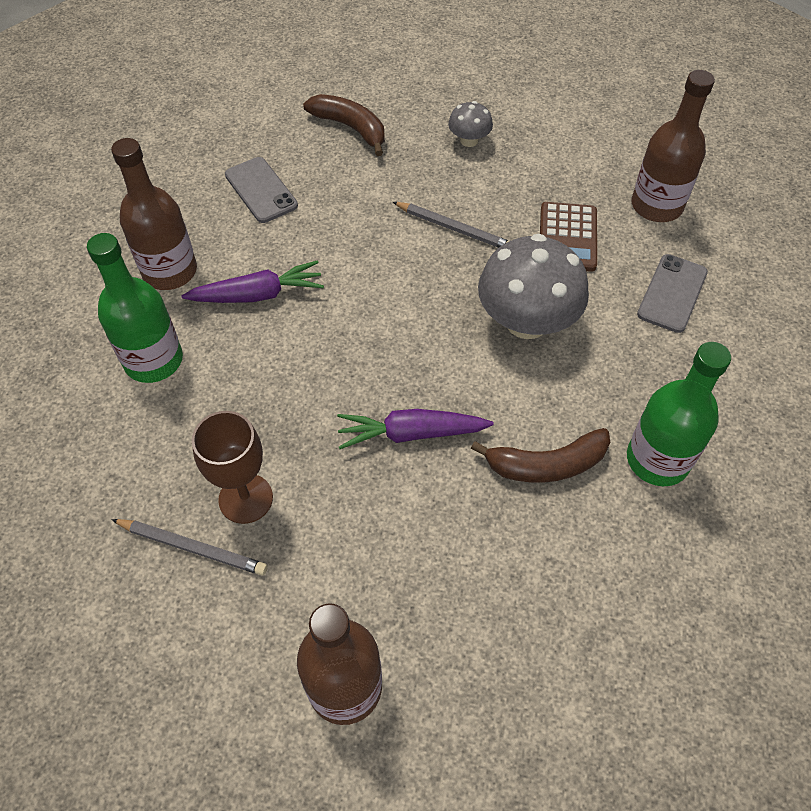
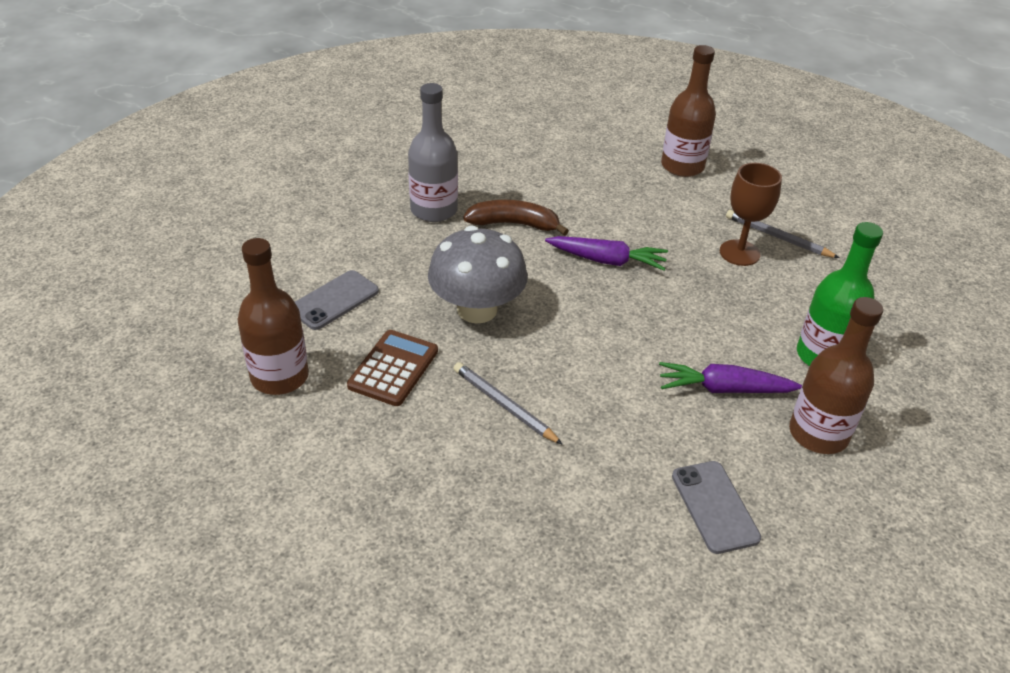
camera: 165 degrees left, 15 degrees down
(351, 128) = (582, 572): brown banana -> none
(469, 140) = (435, 510): grey mushroom -> none
(657, 460) = (434, 210): green bottle -> grey bottle

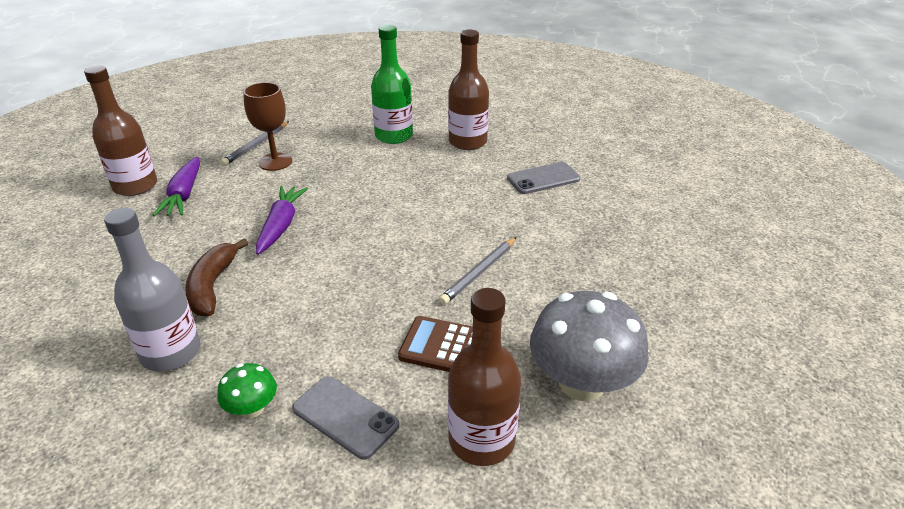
camera: 95 degrees left, 5 degrees down
(360, 253) = (252, 408): none -> green mushroom
(477, 309) = (355, 300): grey mushroom -> grey mushroom (581, 382)
(724, 389) = (435, 173): purple carrot -> purple carrot (184, 195)

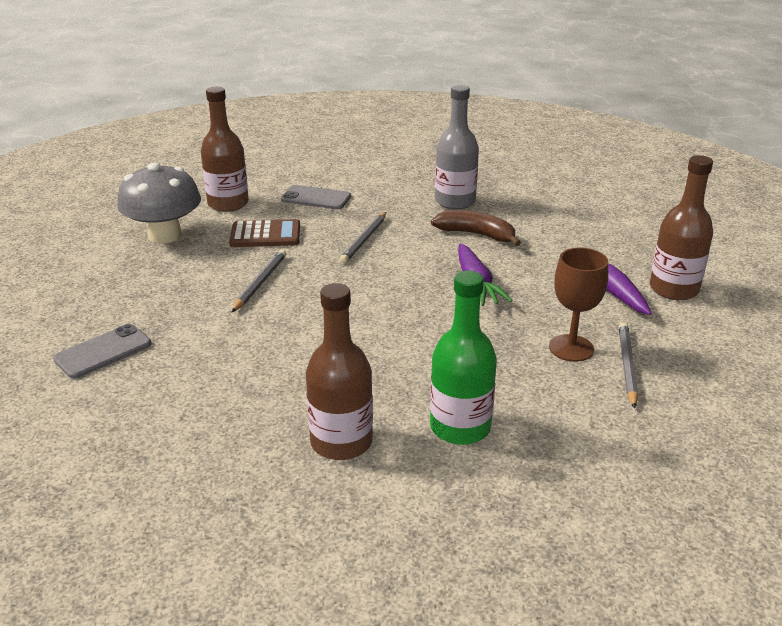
camera: 160 degrees right, 5 degrees down
(212, 286) = (476, 234): brown banana -> brown banana turned 45 degrees counterclockwise
(252, 408) = (375, 192): green mushroom -> none
(338, 308) = (364, 240): none -> grey pencil
(543, 179) = (211, 399): grey phone -> grey phone (103, 352)

